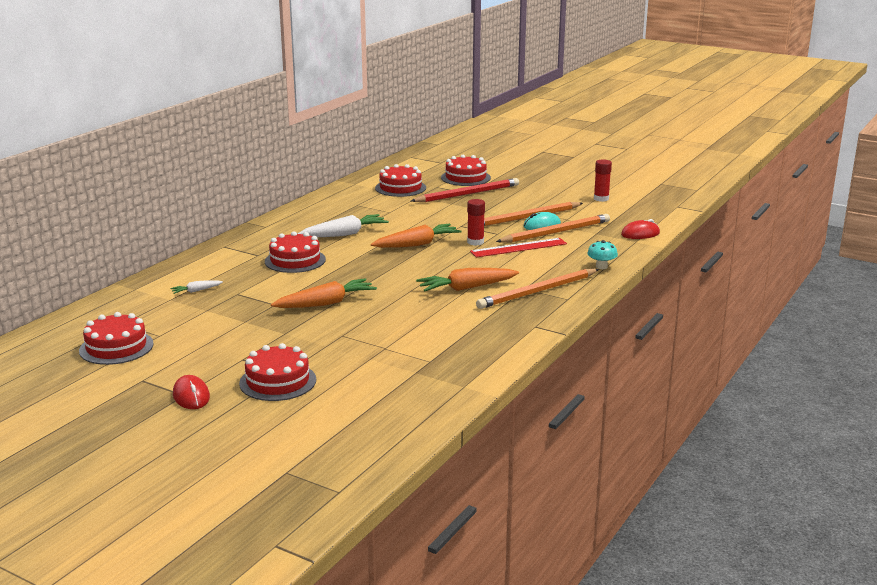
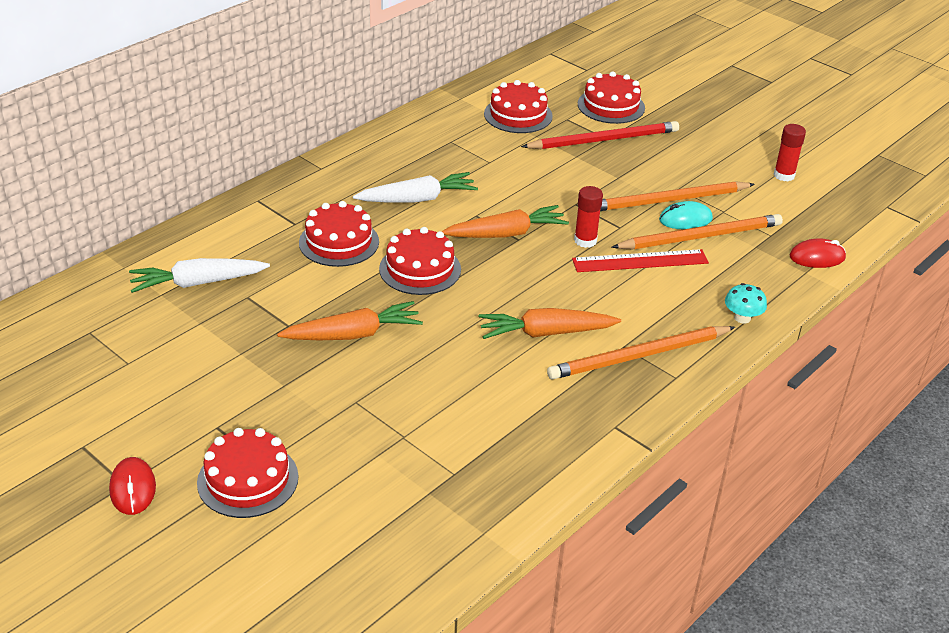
camera: 10 degrees right, 15 degrees up
(116, 347) = (69, 377): red cake -> red cake (420, 269)
(196, 291) = (198, 283): white carrot -> white carrot, size x2.04

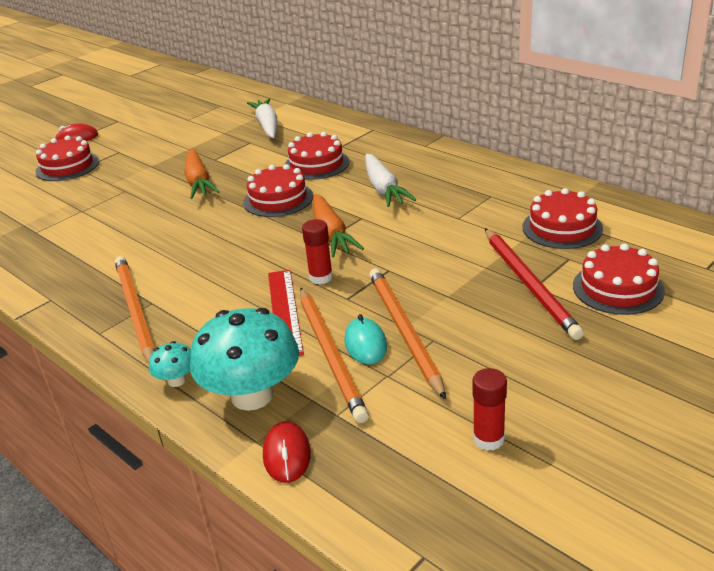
camera: 95 degrees right, 5 degrees down
(546, 333) = (180, 261): orange carrot -> none
(756, 275) = (252, 395): none -> turquoise mushroom

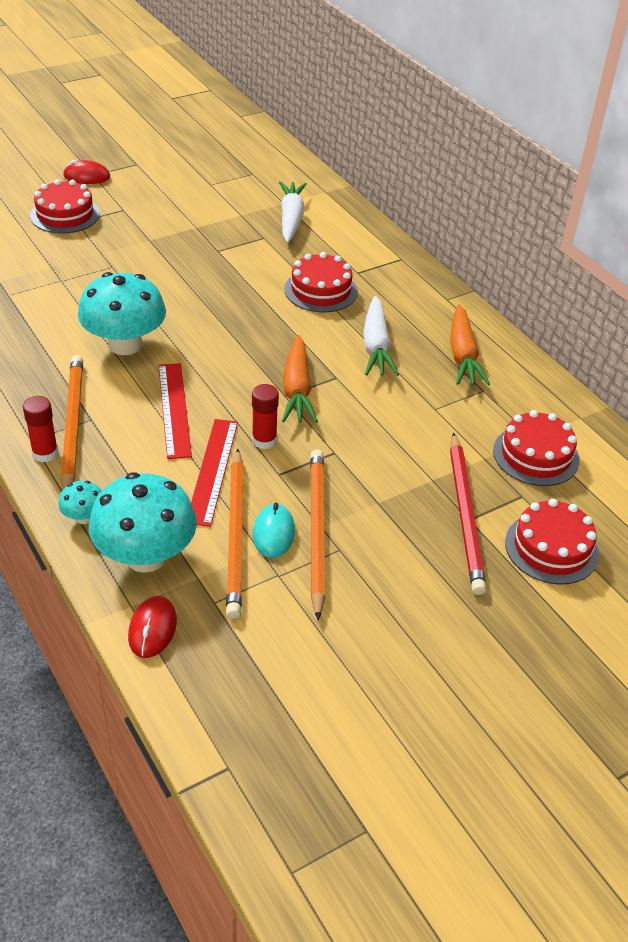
camera: 10 degrees right, 10 degrees up
(160, 241) = (125, 344): none -> turquoise mushroom
(198, 182) = (190, 277): orange carrot -> orange carrot (463, 355)
(227, 276) = (174, 409): none -> red ruler
(278, 199) = (262, 326): red cake -> none
(488, 439) = (339, 673): red glue stick -> red glue stick (45, 453)

